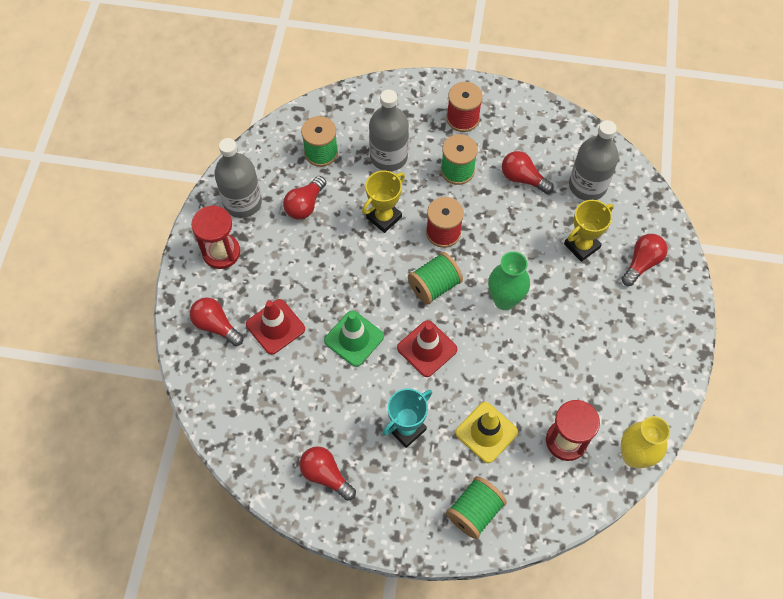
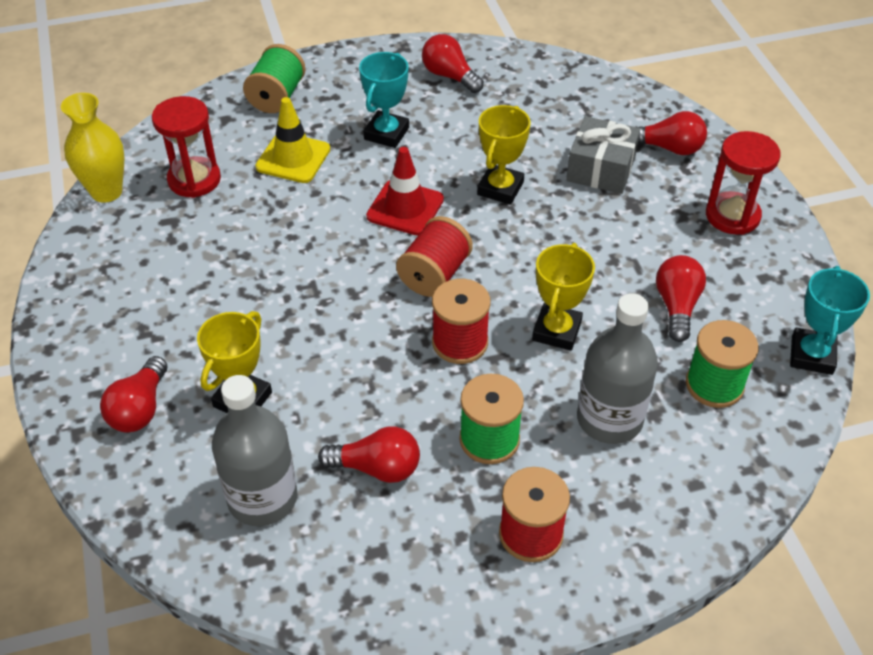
camera: 155 degrees right, 15 degrees down
(242, 202) = (761, 279): grey bottle -> none
(256, 148) = (811, 355): none -> turquoise trophy
(275, 327) = (601, 169): red traffic cone -> grey gift
(325, 475) = (449, 76): red light bulb -> red light bulb turned 150 degrees counterclockwise
(354, 338) = (500, 188): green traffic cone -> yellow trophy
(434, 286) = (434, 274): green spool -> red spool
(504, 300) = (330, 291): green vase -> none

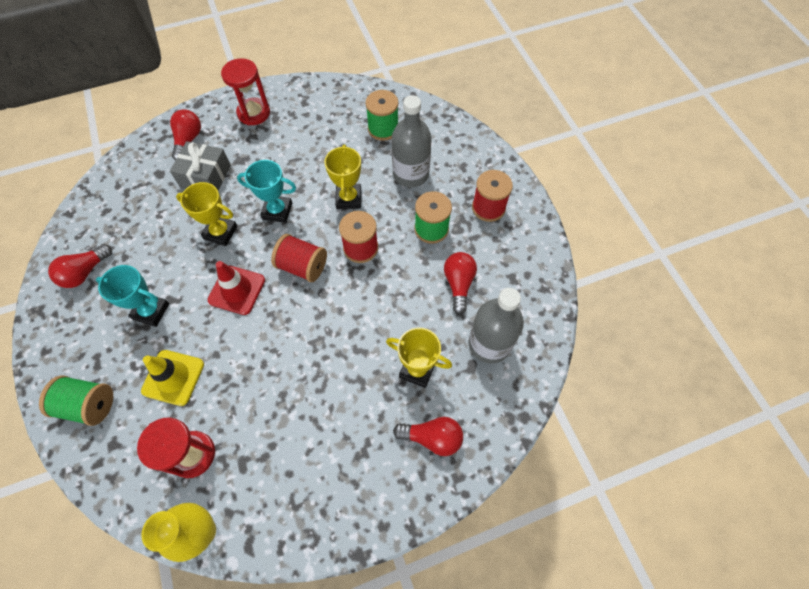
camera: 95 degrees left, 15 degrees up
(556, 331) = (348, 198): yellow trophy -> yellow trophy turned 75 degrees clockwise
(676, 306) = (327, 142): red light bulb -> none
(811, 355) = (360, 89): turquoise trophy -> turquoise trophy (277, 211)

